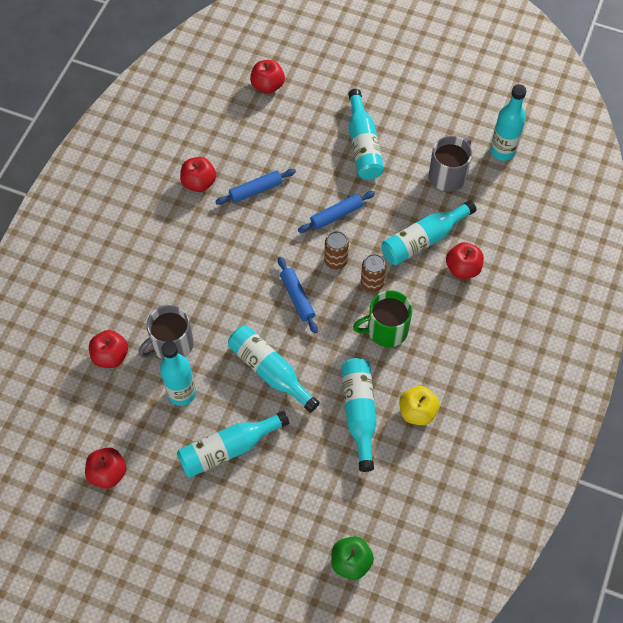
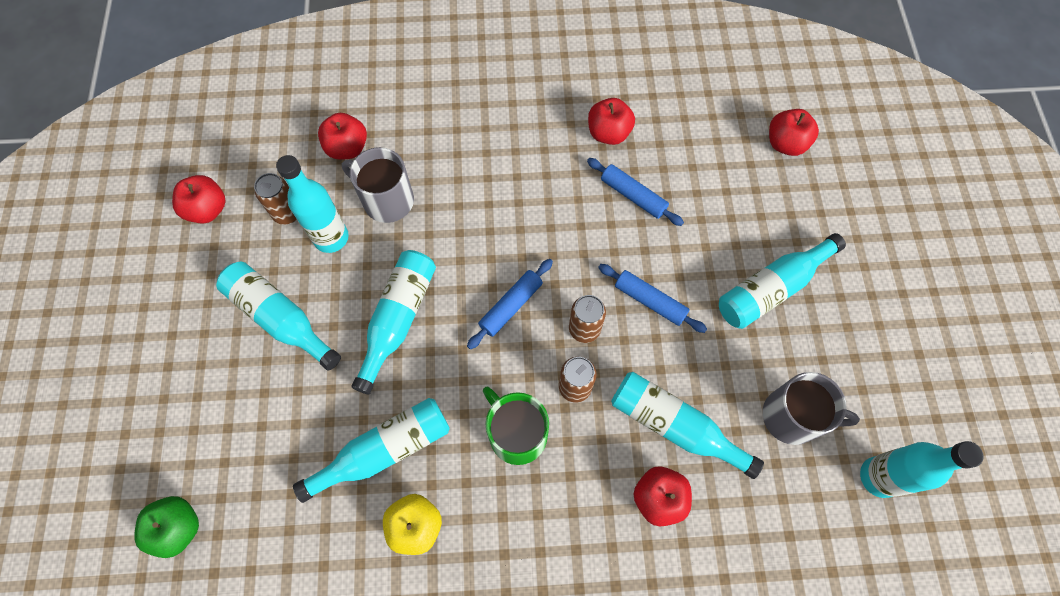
camera: 65 degrees right, 5 degrees up
(144, 416) = (287, 213): none -> brown can

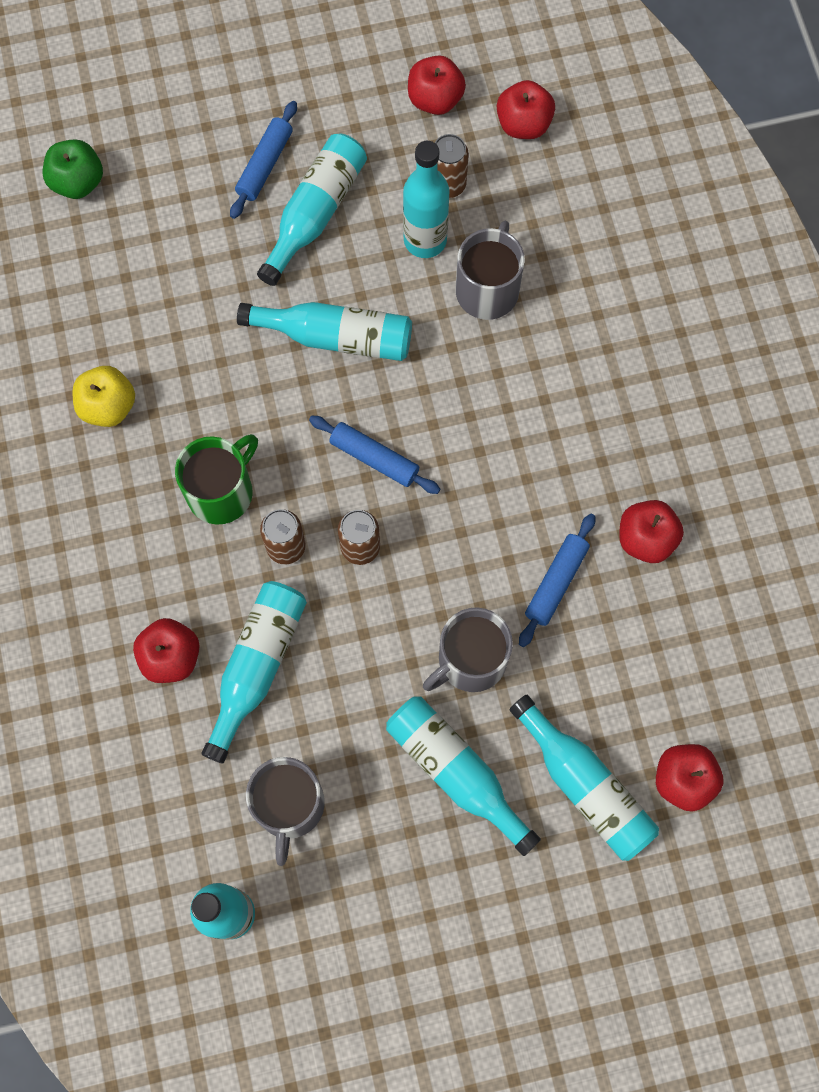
camera: 80 degrees right, 5 degrees up
(347, 148) = (551, 227): red apple -> red apple (523, 124)
(384, 450) = (183, 357): turquoise bottle -> turquoise bottle (585, 786)
(650, 301) = (410, 621): blue rolling pin -> blue rolling pin (264, 165)
(686, 264) = (470, 660): none -> grey mug

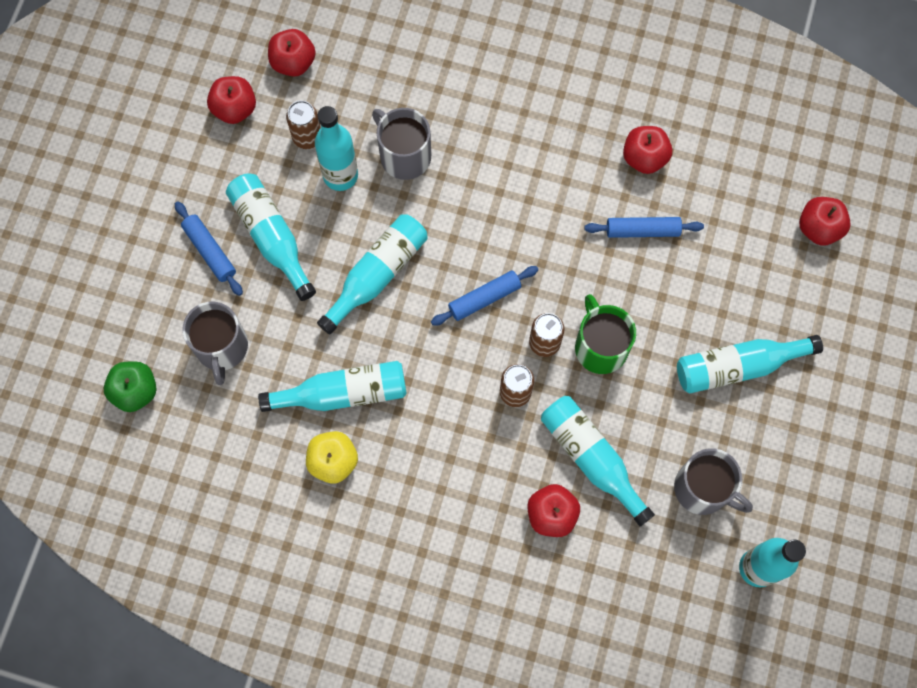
camera: 60 degrees left, 0 degrees up
(221, 492) = (448, 415): green mug -> green mug (600, 347)
(470, 660) = (666, 315): grey mug -> grey mug (221, 347)
(556, 582) = (642, 230): blue rolling pin -> blue rolling pin turned 60 degrees counterclockwise
(585, 786) = (791, 290): turquoise bottle -> turquoise bottle (343, 393)

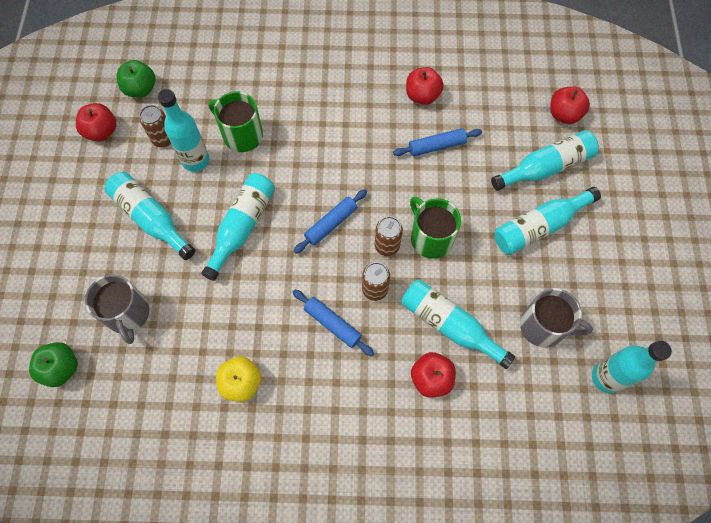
camera: 15 degrees left, 5 degrees down
(210, 251) = (103, 241): blue rolling pin -> blue rolling pin (332, 324)
(293, 63) = (141, 89): red apple -> green apple
(343, 393) = (237, 325): turquoise bottle -> turquoise bottle (546, 167)
(404, 155) = (242, 135): grey mug -> green mug

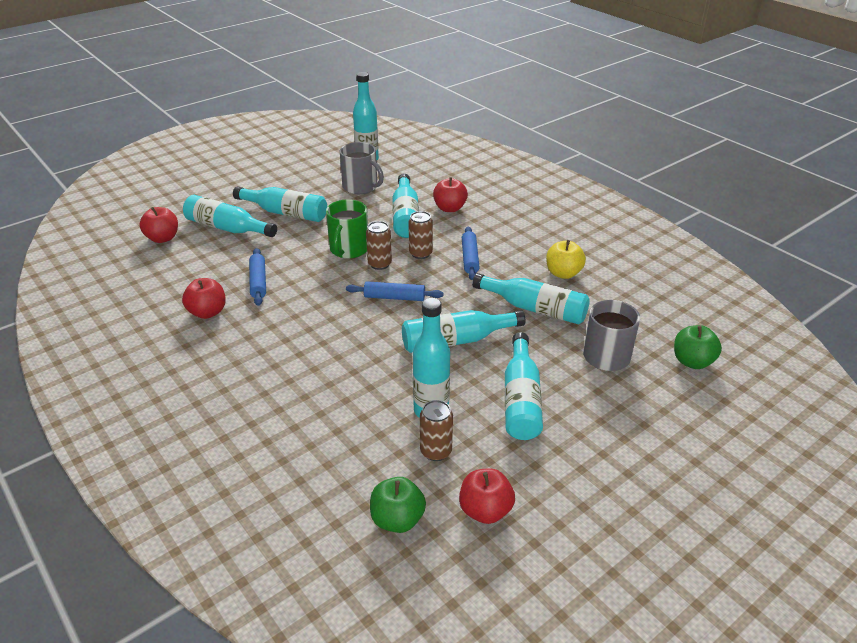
camera: 130 degrees left, 30 degrees down
(222, 313) = (534, 309): none -> turquoise bottle
(242, 135) = (368, 397): green mug -> none
(436, 146) = (258, 282): blue rolling pin -> blue rolling pin turned 45 degrees clockwise
(543, 326) = (361, 187): grey mug -> grey mug turned 150 degrees clockwise

